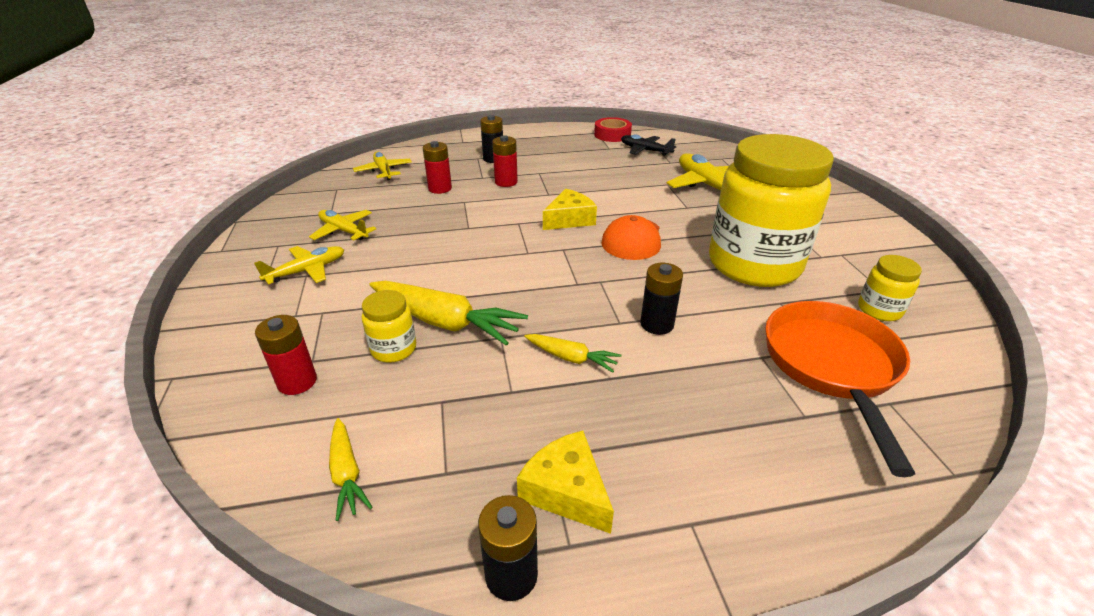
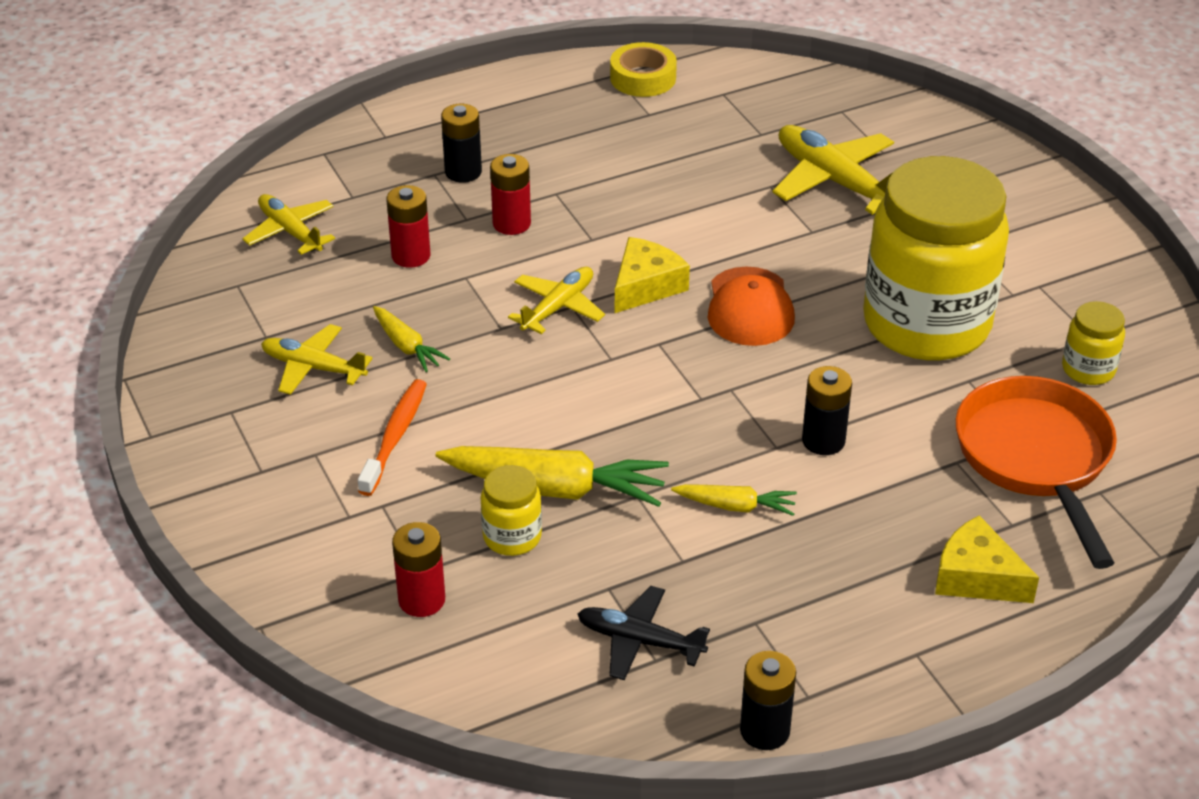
camera: 15 degrees left, 5 degrees up
(307, 271) = (311, 446): yellow plane -> yellow plane (558, 307)
(347, 474) = (552, 682): yellow carrot -> yellow carrot (407, 346)
(362, 274) = (395, 437): none -> orange toothbrush
(566, 491) = (787, 650): yellow cheese -> yellow cheese (976, 577)
(612, 135) = (643, 78): red tape -> yellow tape
(645, 150) = (712, 111): black plane -> black plane (639, 641)

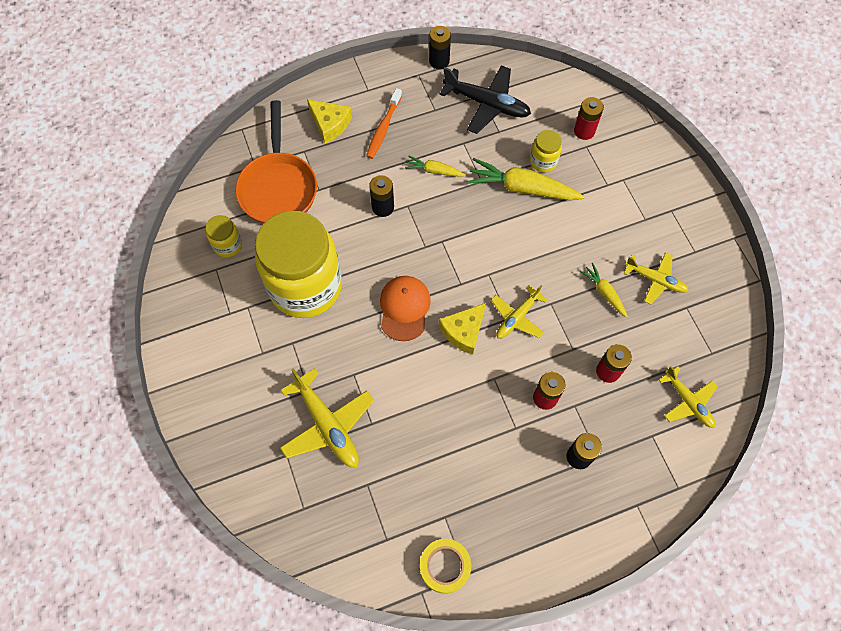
camera: 175 degrees left, 25 degrees up
(395, 437) = (605, 227): orange toothbrush -> orange toothbrush (383, 128)
(639, 641) = (487, 104): black plane -> black plane, size x1.57

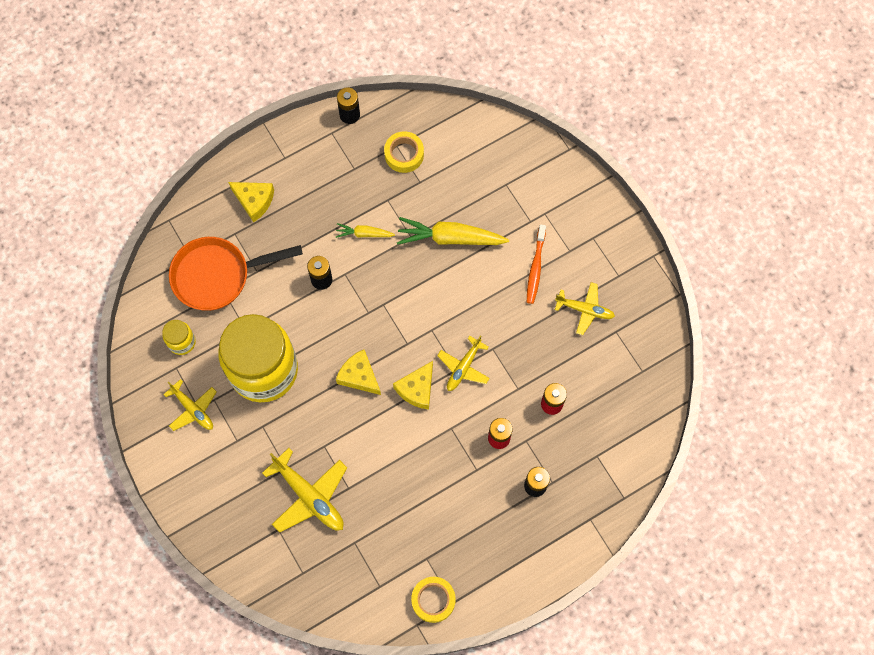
camera: 10 degrees left, 5 degrees up
(278, 187) = (217, 275): orange pan -> orange pan turned 90 degrees clockwise
(383, 128) = (307, 196): orange toothbrush -> orange toothbrush (535, 267)
(404, 308) = (359, 376): orange cap -> yellow cheese
(487, 104) = (404, 154): black plane -> yellow tape
(543, 161) = (466, 207): yellow jar -> none
(584, 131) = (502, 168): red battery -> none
(604, 292) = (539, 329): yellow carrot -> none
(688, 402) = (625, 420): yellow plane -> yellow plane (193, 409)

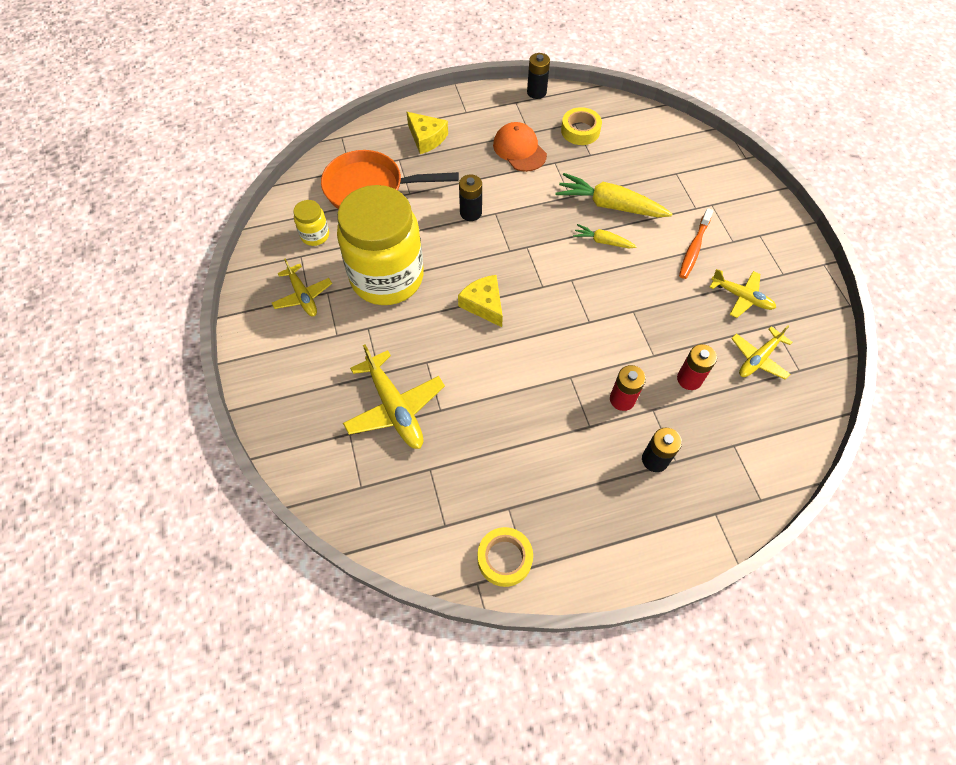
camera: 15 degrees right, 10 degrees down
(349, 193) = (519, 149): none -> orange cap
(364, 234) = (524, 184): yellow carrot -> yellow carrot (602, 241)
(417, 389) = (542, 330): yellow cheese -> none
(463, 367) = (597, 321): yellow plane -> yellow plane (758, 358)

